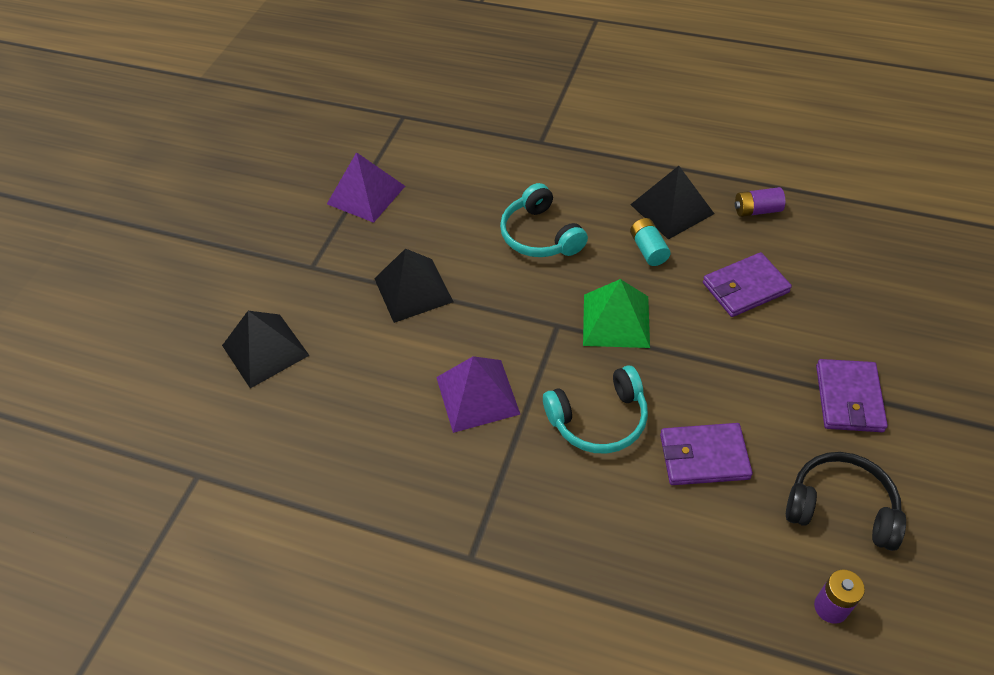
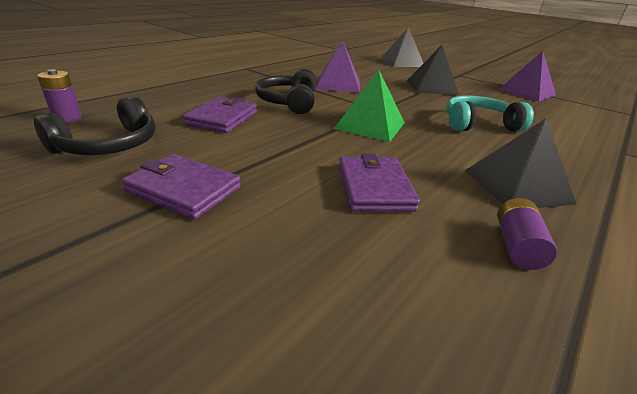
camera: 105 degrees right, 20 degrees down
(599, 420) = (289, 102): turquoise headphones -> black headphones
(648, 250) = (451, 157): turquoise battery -> none

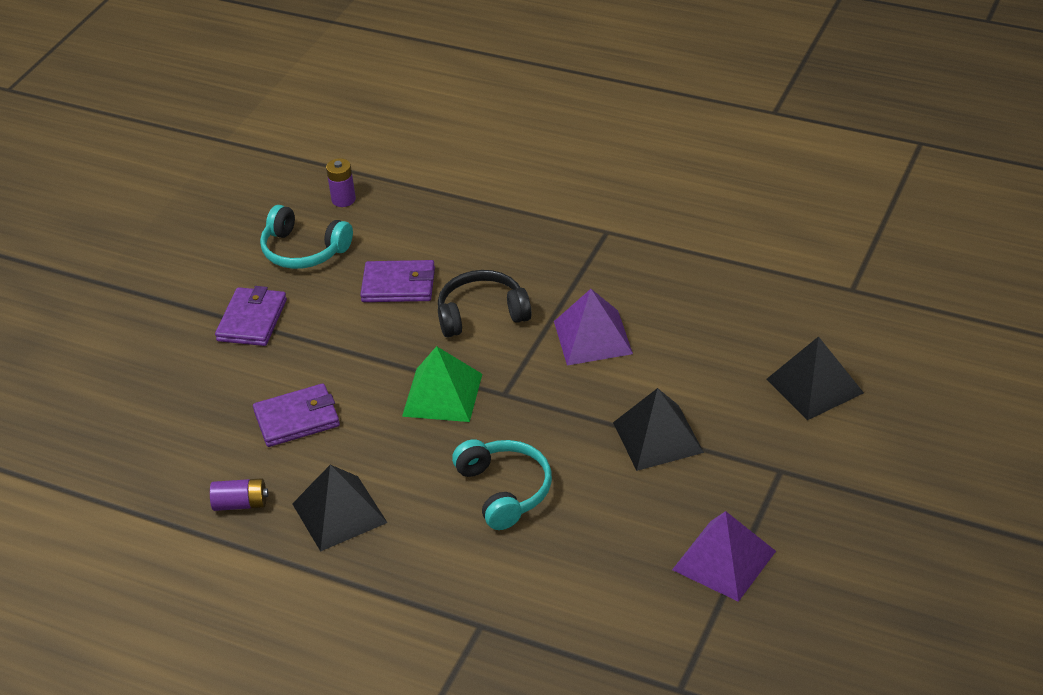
camera: 80 degrees right, 10 degrees up
(109, 145) = (303, 250): black headphones -> turquoise headphones

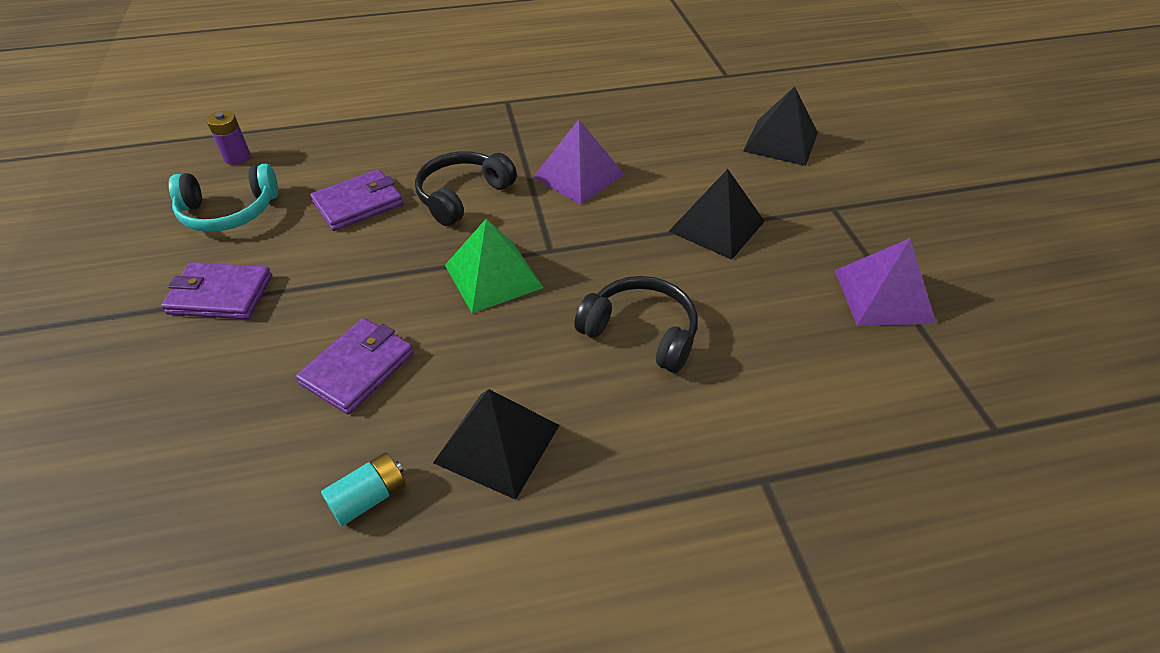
camera: 40 degrees left, 5 degrees up
(241, 504) = (369, 497): purple battery -> turquoise battery
(252, 320) = (220, 295): purple wallet -> purple wallet turned 60 degrees counterclockwise
(505, 490) = (641, 332): turquoise headphones -> black headphones

